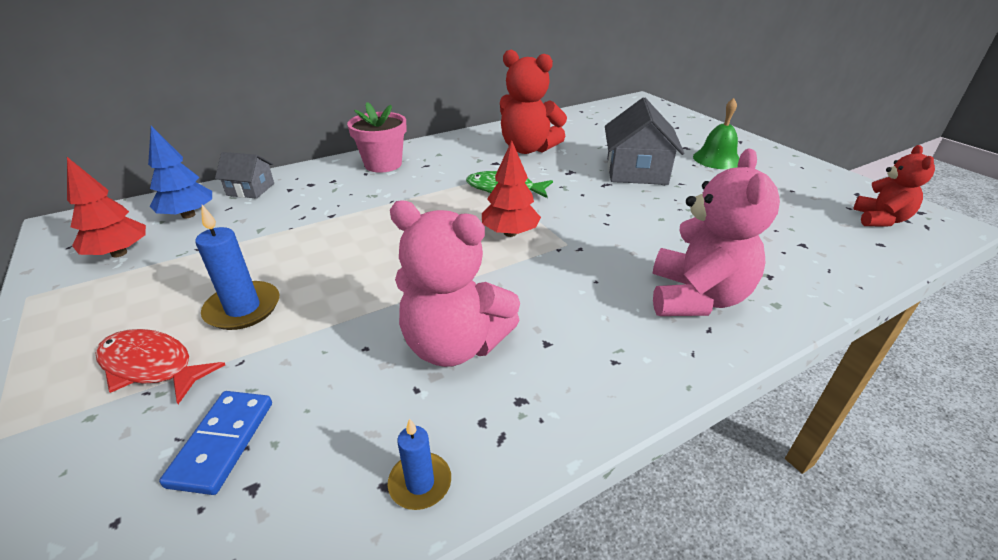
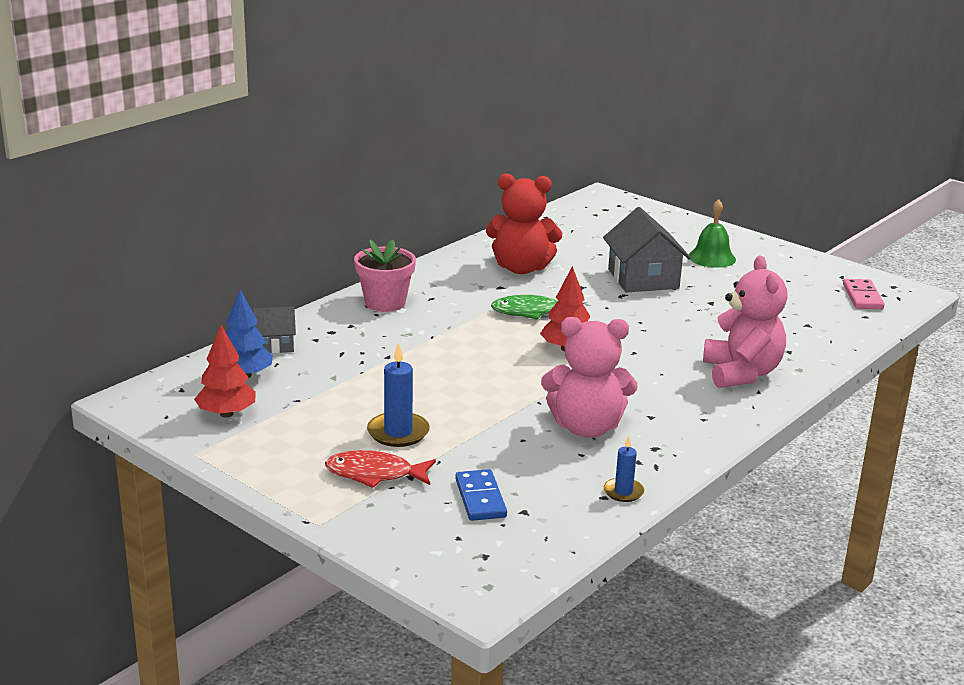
camera: 20 degrees left, 10 degrees down
(880, 220) = (862, 297): red teddy bear -> pink domino

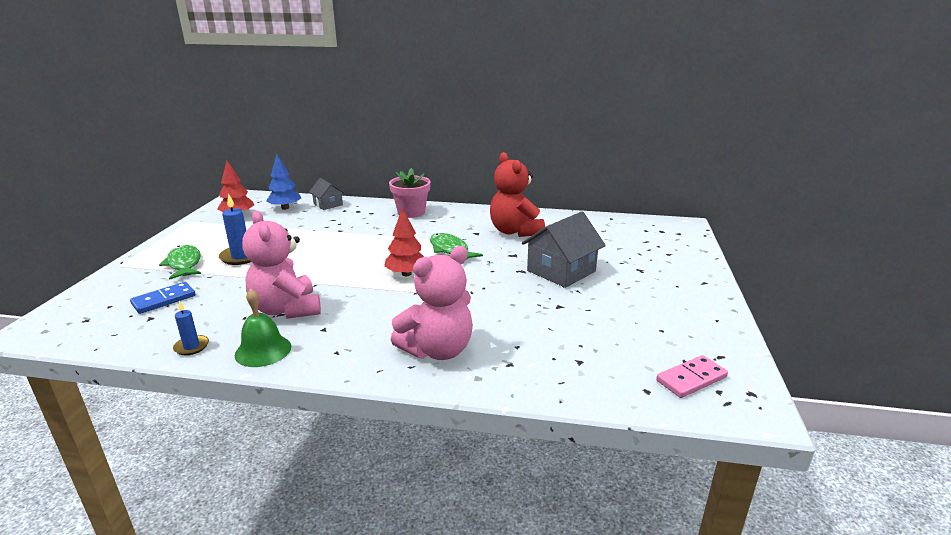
camera: 60 degrees right, 0 degrees up
(374, 474) = (184, 264): red fish -> green fish
(711, 257) = (647, 286): green bell -> green bell (263, 350)

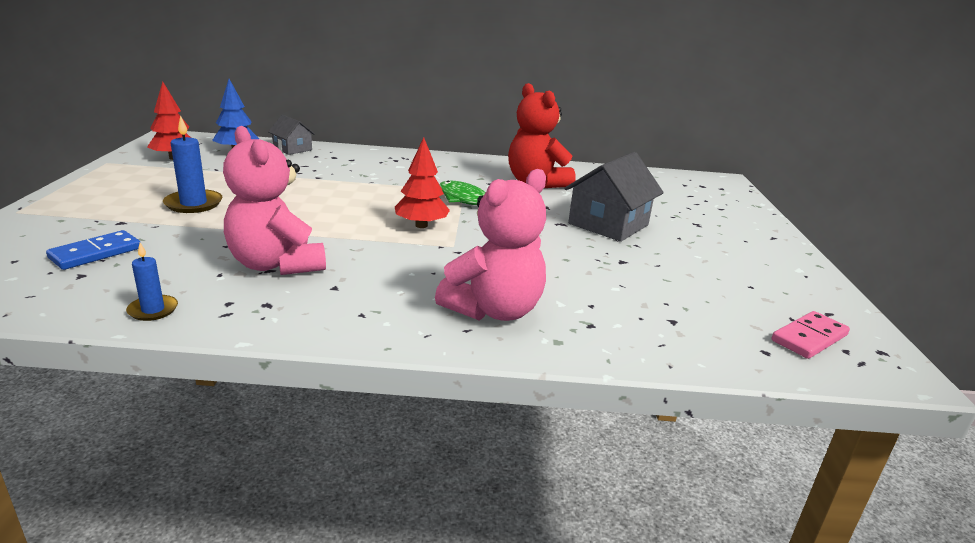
camera: 10 degrees left, 0 degrees up
(184, 264) = (114, 211): green fish -> none
(263, 350) = (259, 313): green bell -> none
(411, 212) = (402, 160): pink flower pot -> none

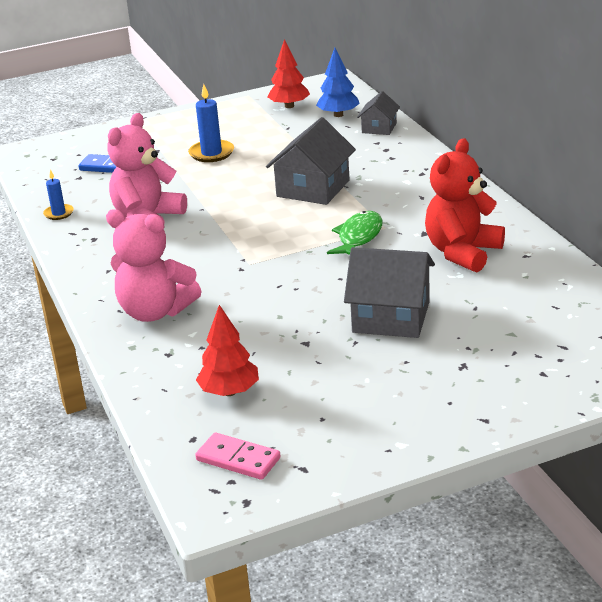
camera: 70 degrees right, 5 degrees up
(353, 191) = (313, 188): none -> grey house
(421, 225) = (274, 238): red tree -> red tree (229, 392)

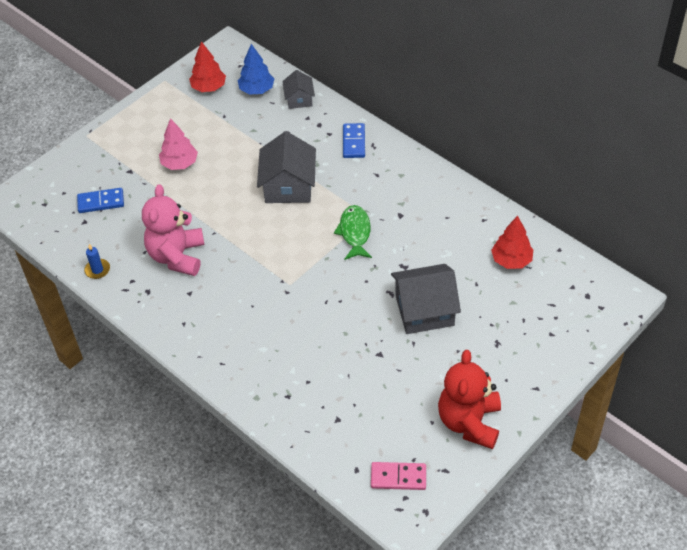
camera: 25 degrees left, 20 degrees up
(155, 312) = (250, 356): pink teddy bear -> none
(211, 153) = (179, 163): blue candle -> pink tree
(229, 392) = (355, 418): red tree -> red tree (511, 260)
(415, 168) = (354, 142): none -> blue domino
(462, 252) = (438, 229): red teddy bear -> red teddy bear (469, 422)

